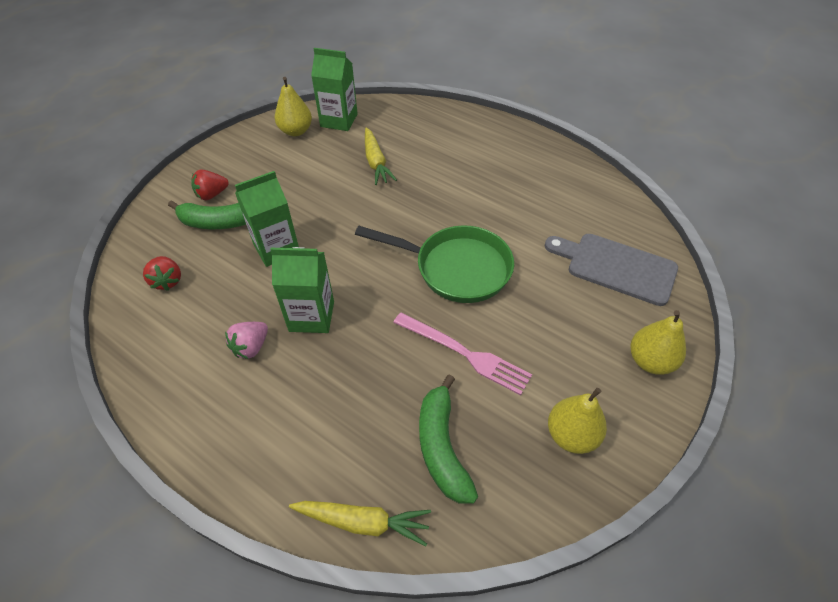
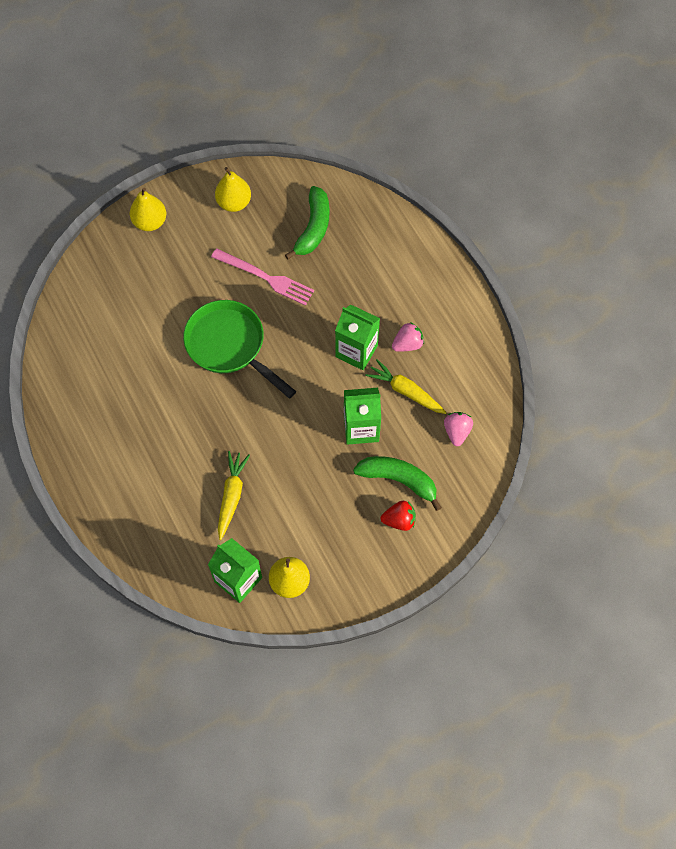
camera: 155 degrees left, 15 degrees up
(168, 281) = (457, 432): red strawberry -> pink strawberry
(362, 522) = (377, 209): yellow carrot -> yellow carrot (406, 391)
(464, 353) = (265, 277): pink fork -> pink fork turned 150 degrees clockwise
(616, 267) = (111, 295): grey cutting board -> none

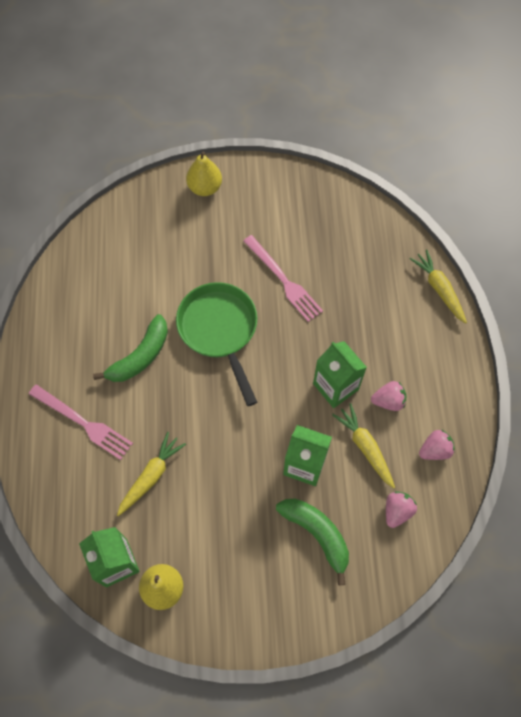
camera: 25 degrees right, 0 degrees up
(146, 478) = (83, 423): none -> pink fork
(234, 203) = (288, 200): yellow pear -> none
(313, 228) = (350, 252): green banana -> green banana (140, 356)
(399, 520) = (298, 576): red strawberry -> none
(407, 229) = (439, 289): none -> yellow carrot
(465, 368) = (435, 450): none -> pink strawberry

